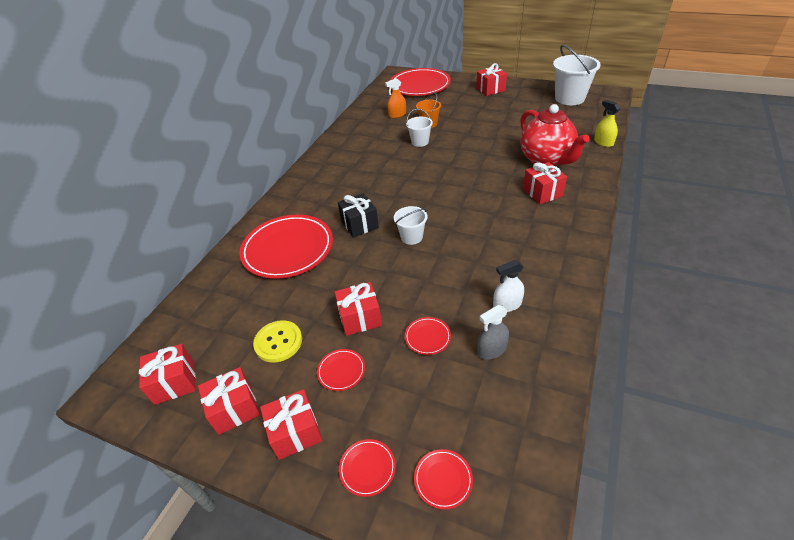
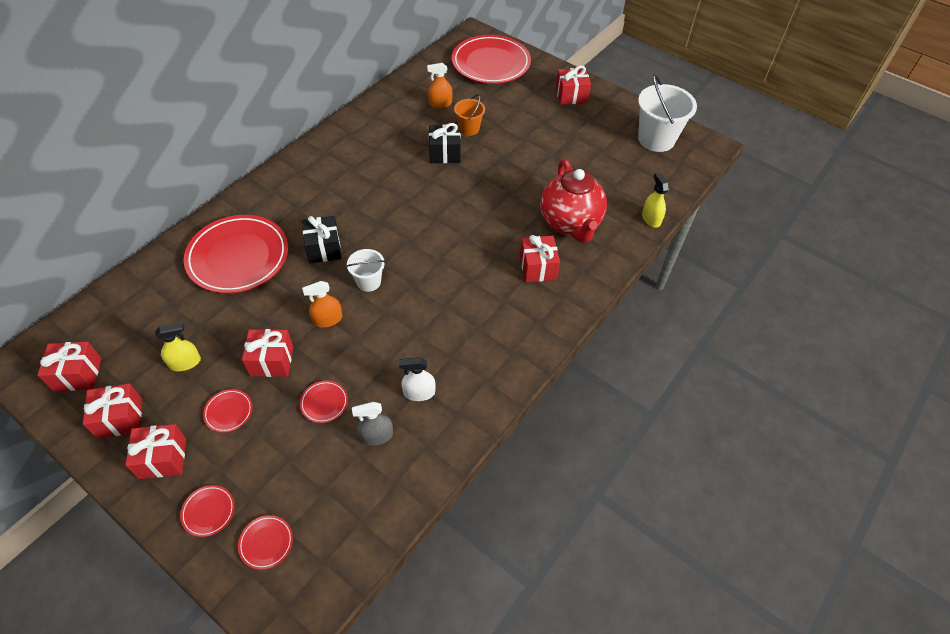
camera: 10 degrees right, 10 degrees up
(278, 342) = (185, 362): yellow button -> yellow spray bottle
(392, 273) = (327, 319): none -> orange spray bottle
(420, 142) = (445, 153): white bucket -> black gift

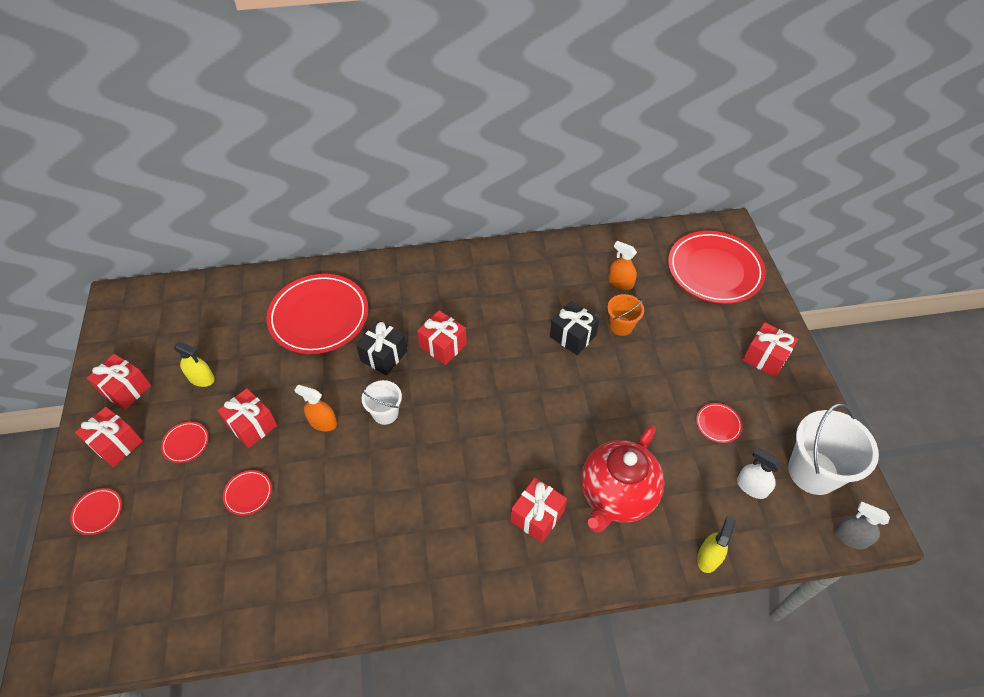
camera: 45 degrees right, 0 degrees up
(77, 374) = (138, 334): red gift -> red gift (443, 345)
(266, 543) = (101, 573): red plate -> red plate (718, 424)
(376, 436) = (251, 557): grey spray bottle -> grey spray bottle (850, 537)
(419, 392) = (318, 548): white spray bottle -> white spray bottle (751, 487)

